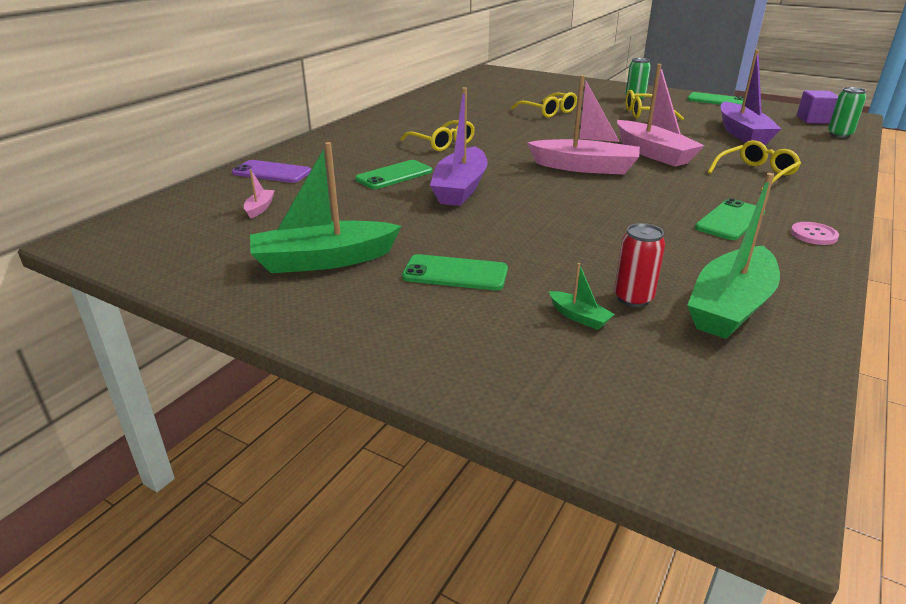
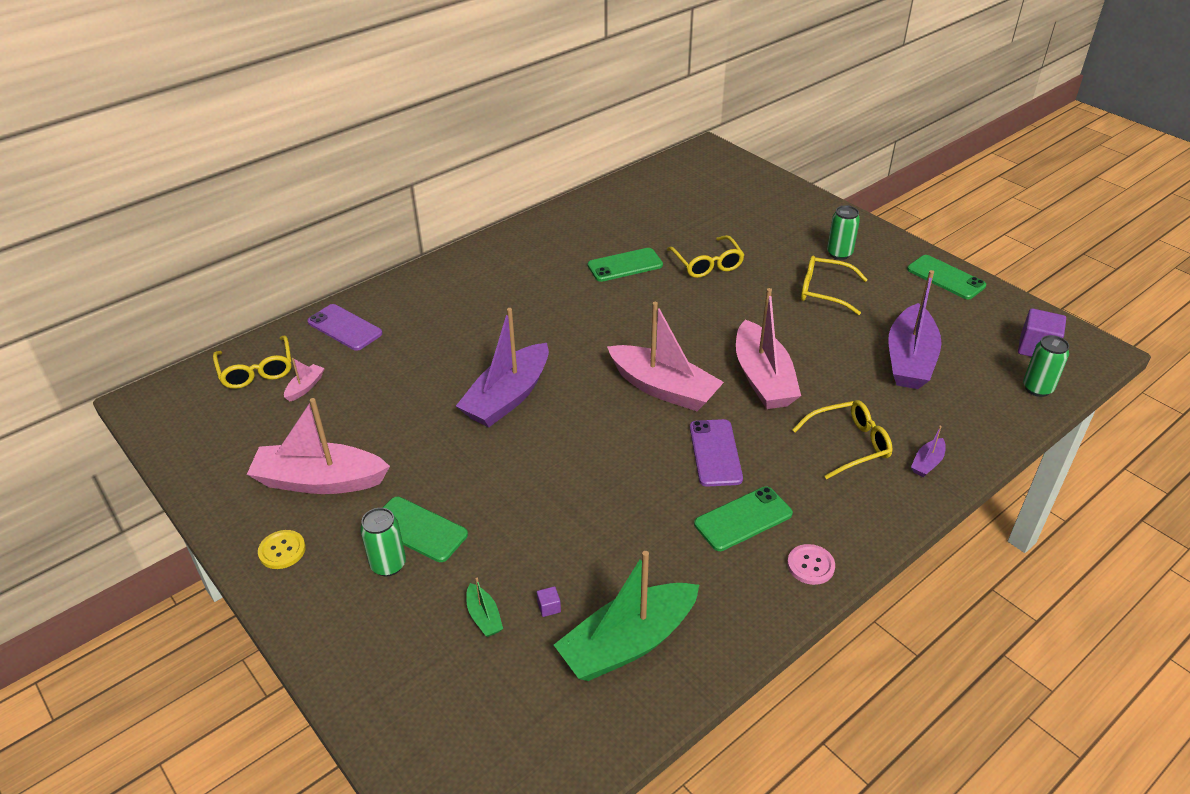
camera: 20 degrees right, 10 degrees up
(321, 313) = (282, 550): none -> yellow button
(324, 260) = (320, 481): green boat -> pink boat
(394, 175) = (457, 359): green phone -> green phone (625, 265)
(442, 143) = (542, 308): yellow glasses -> yellow glasses (256, 370)
(447, 301) = (388, 565): none -> green can
(633, 298) = (549, 607): red can -> purple cube
(664, 191) = (715, 453): none -> purple phone
(820, 174) = (927, 463): none -> purple boat

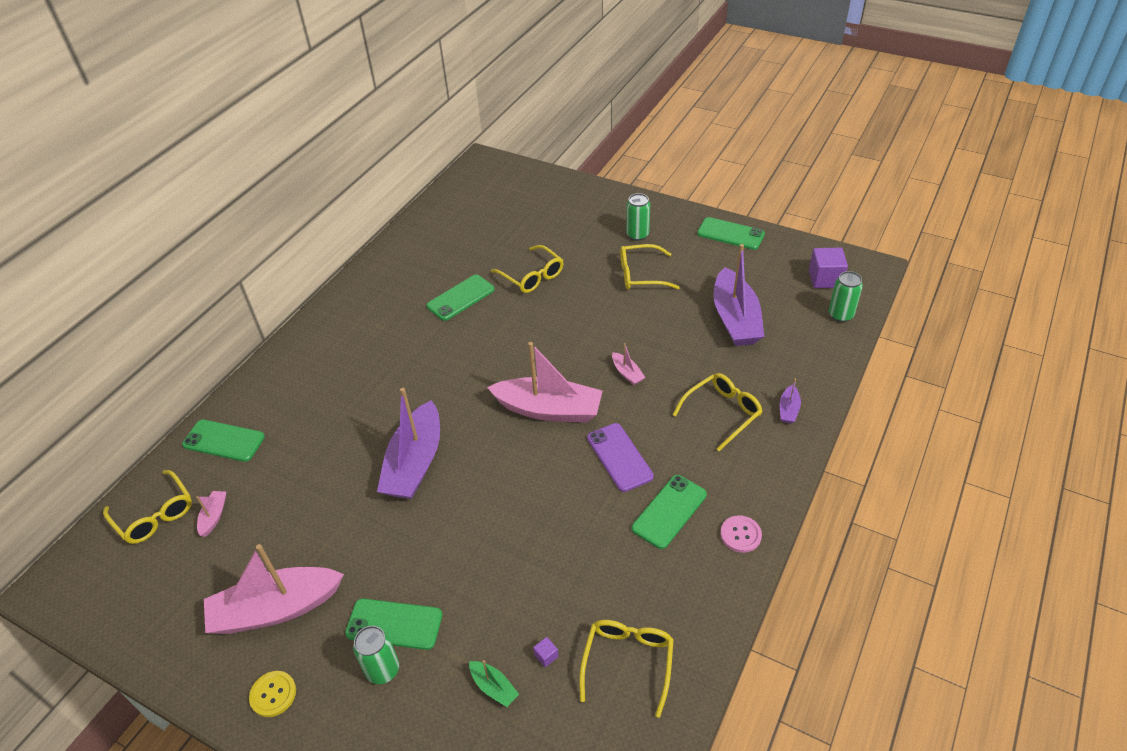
camera: 20 degrees left, 5 degrees up
(345, 328) = (224, 441): purple phone -> green phone
(628, 643) = (628, 663): green boat -> yellow glasses
(762, 378) = (627, 373): pink boat -> pink boat, size x0.42

